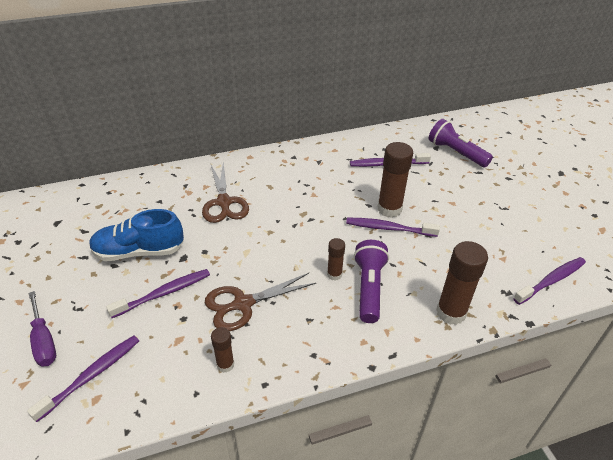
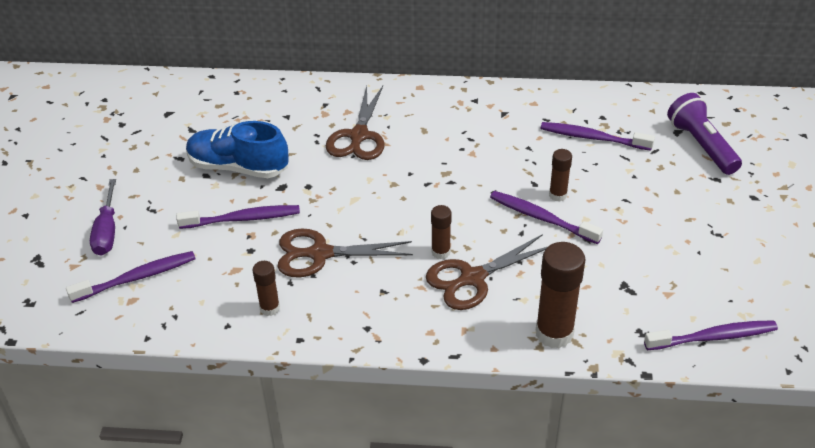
camera: 25 degrees right, 0 degrees up
(369, 288) = (473, 278): purple flashlight -> brown scissors
(389, 209) = (558, 195): brown glue stick -> brown glue stick, size x0.54

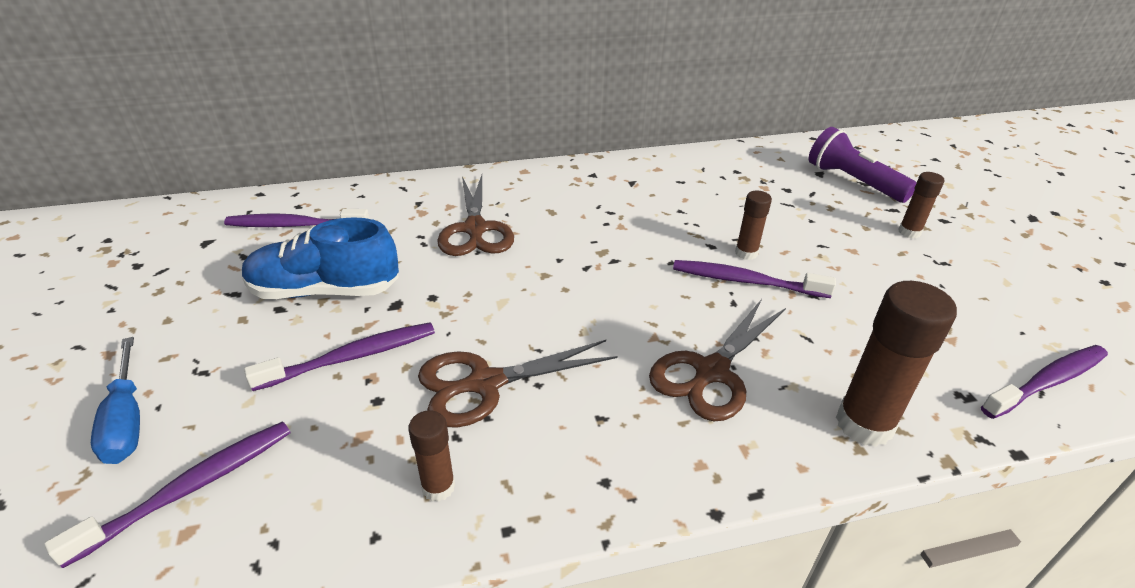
camera: 20 degrees left, 5 degrees down
(107, 231) = (126, 420): purple screwdriver -> blue screwdriver
(441, 252) = (650, 346): brown glue stick -> brown glue stick (909, 232)
(592, 138) = (741, 191): purple toothbrush -> purple toothbrush (294, 225)

